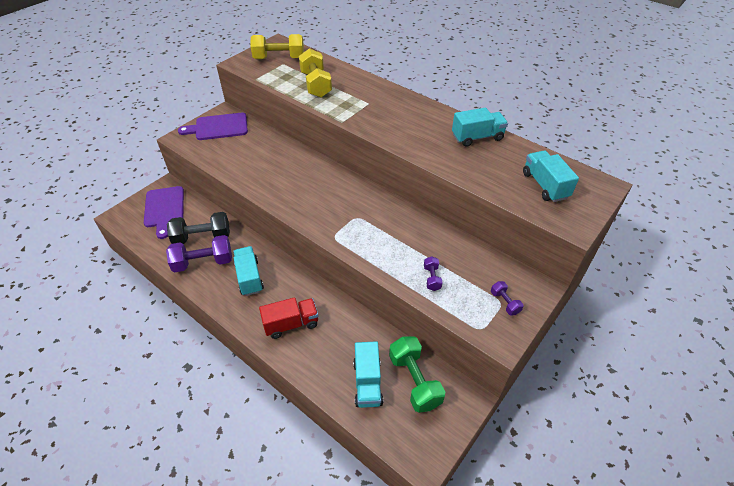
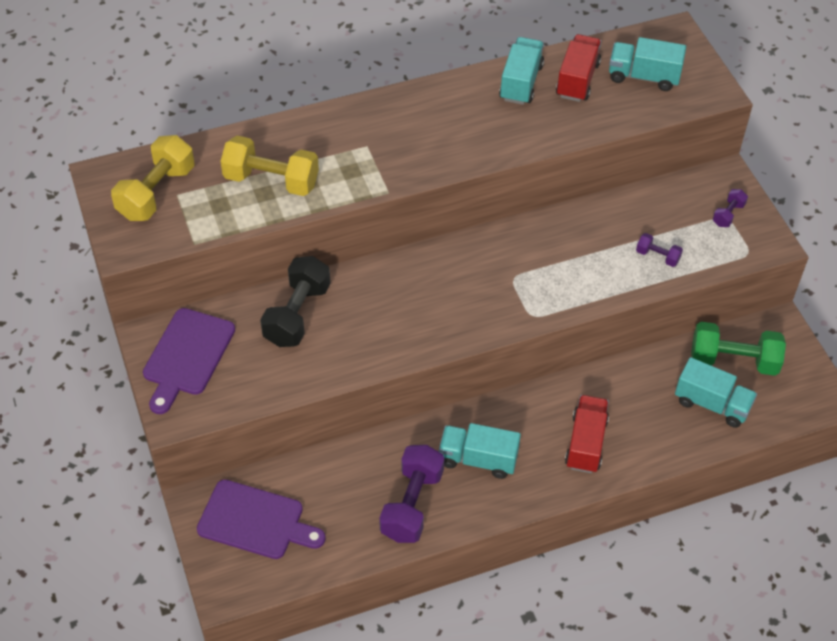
camera: 60 degrees left, 5 degrees up
(202, 237) = (358, 490): black dumbbell -> black dumbbell (297, 314)
(505, 302) = (728, 214): purple dumbbell -> purple dumbbell turned 60 degrees counterclockwise
(506, 158) = (577, 80): none -> red truck

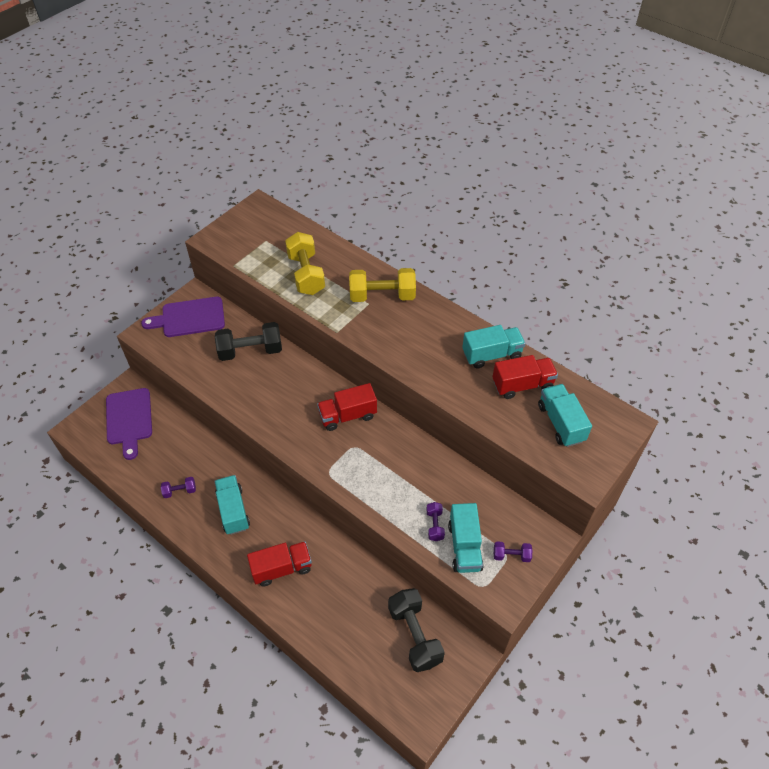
camera: 60 degrees right, 0 degrees up
(156, 192) = (261, 231): yellow dumbbell -> yellow dumbbell (382, 296)
(412, 504) = (180, 491): purple dumbbell -> purple dumbbell, size x0.49
(466, 264) = (347, 415): none -> red truck
(712, 404) = (364, 637): turquoise truck -> turquoise truck (464, 546)
(733, 361) = (414, 635): green dumbbell -> black dumbbell

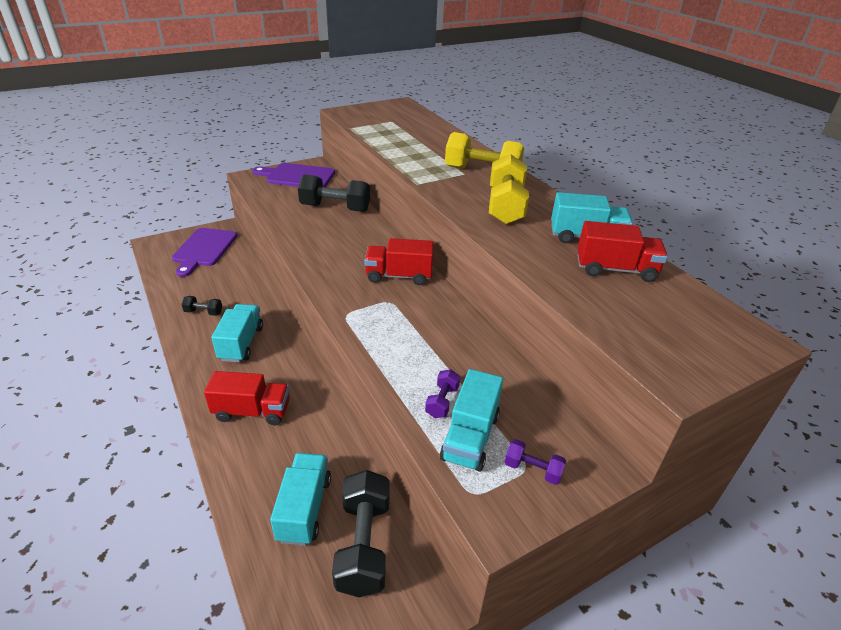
camera: 20 degrees right, 15 degrees down
(180, 491) = (203, 312): purple dumbbell -> black dumbbell
(306, 274) = (414, 145): yellow dumbbell -> yellow dumbbell (505, 206)
(561, 423) = (656, 315): turquoise truck -> turquoise truck (304, 509)

